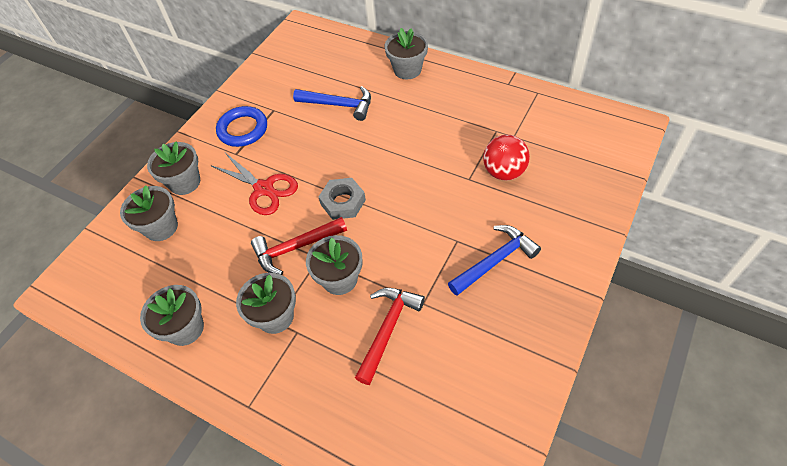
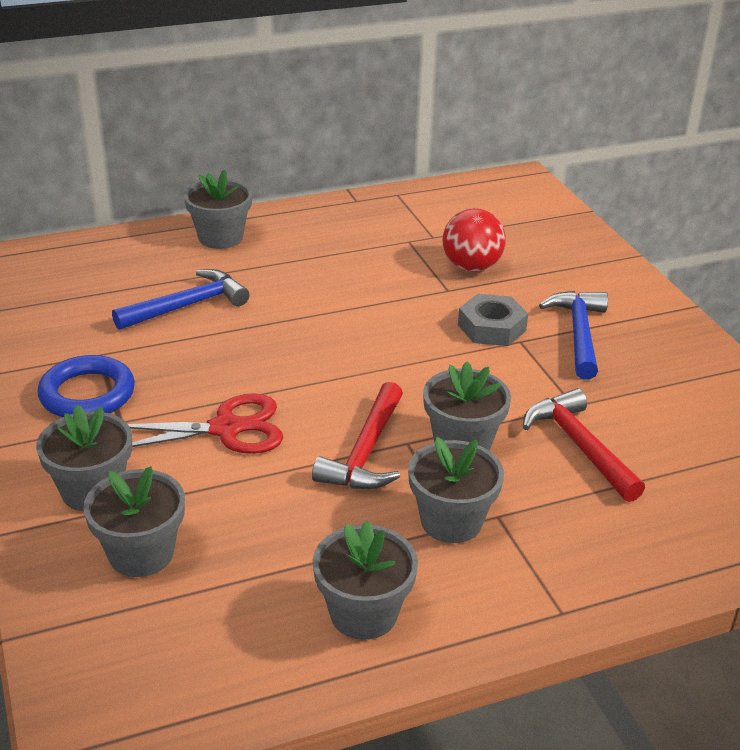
camera: 55 degrees left, 20 degrees down
(343, 202) = (349, 382): grey nut -> grey nut (491, 327)

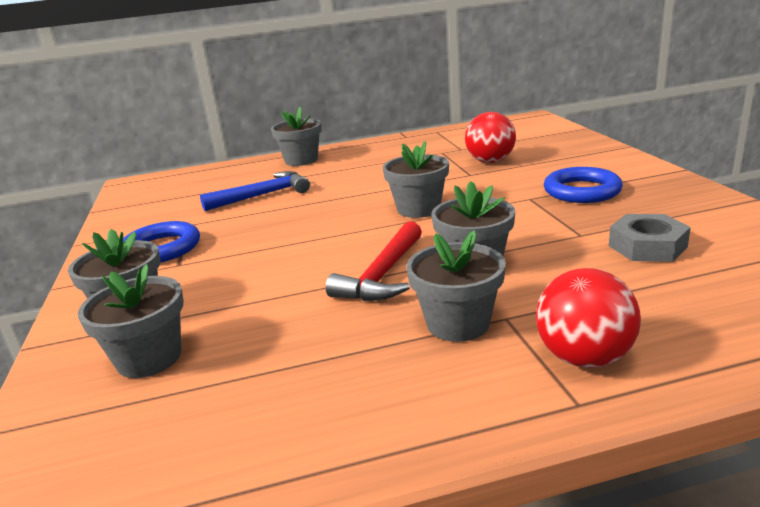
camera: 10 degrees right, 10 degrees down
(226, 429) = (264, 265): red scissors -> none
(363, 613) = (352, 407): grey flower pot -> grey flower pot (418, 209)
(491, 327) = (505, 192): grey nut -> grey nut (647, 246)
(569, 565) = (584, 358): none -> red ball
(578, 333) = (582, 191): blue hammer -> blue ring
(579, 446) = (588, 262): red hammer -> none

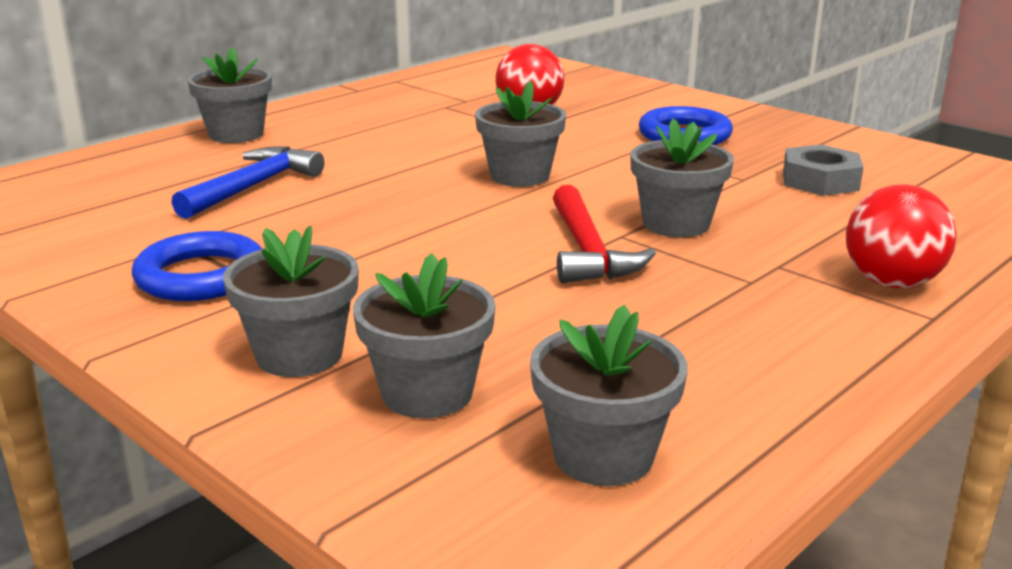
camera: 35 degrees left, 0 degrees up
(458, 323) = (740, 280): grey flower pot -> grey flower pot (603, 455)

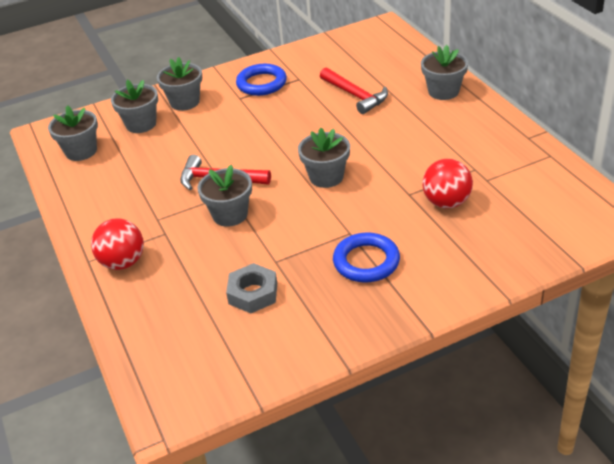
camera: 115 degrees right, 15 degrees up
(253, 187) = (355, 95): blue hammer -> red hammer

